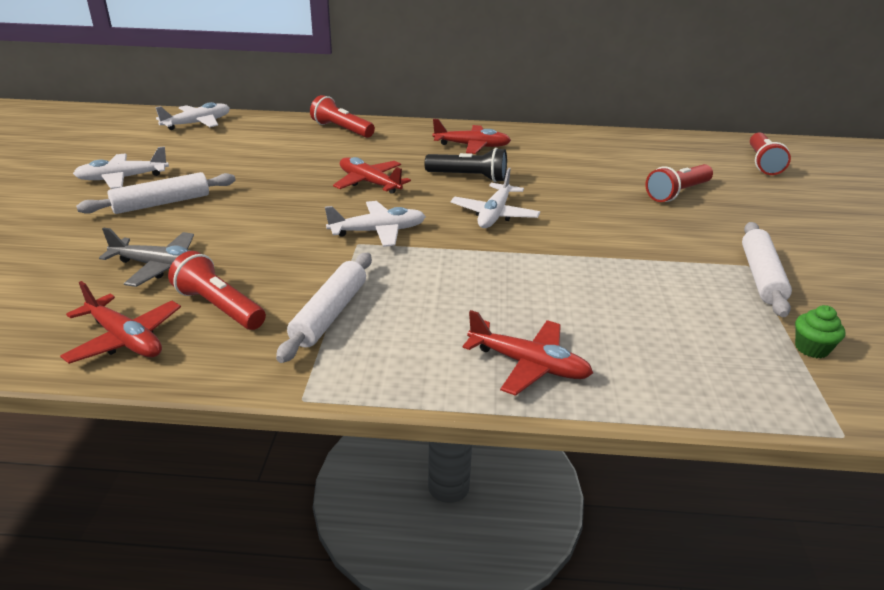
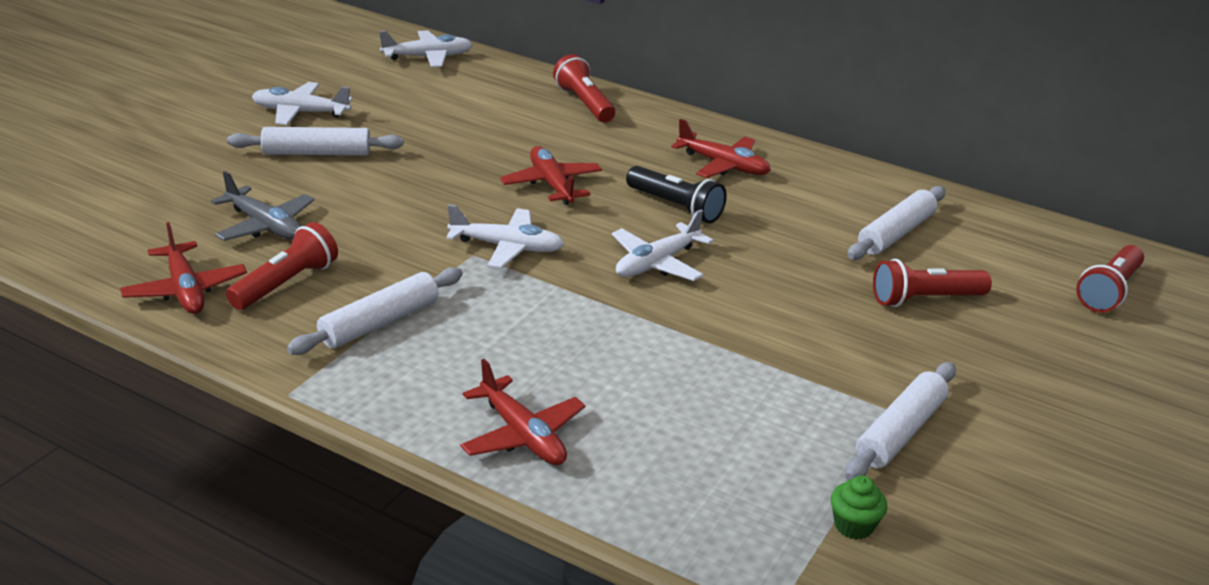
camera: 25 degrees right, 0 degrees up
(219, 307) = (286, 284): red flashlight -> red flashlight turned 60 degrees clockwise
(617, 160) = (896, 234): none -> white rolling pin

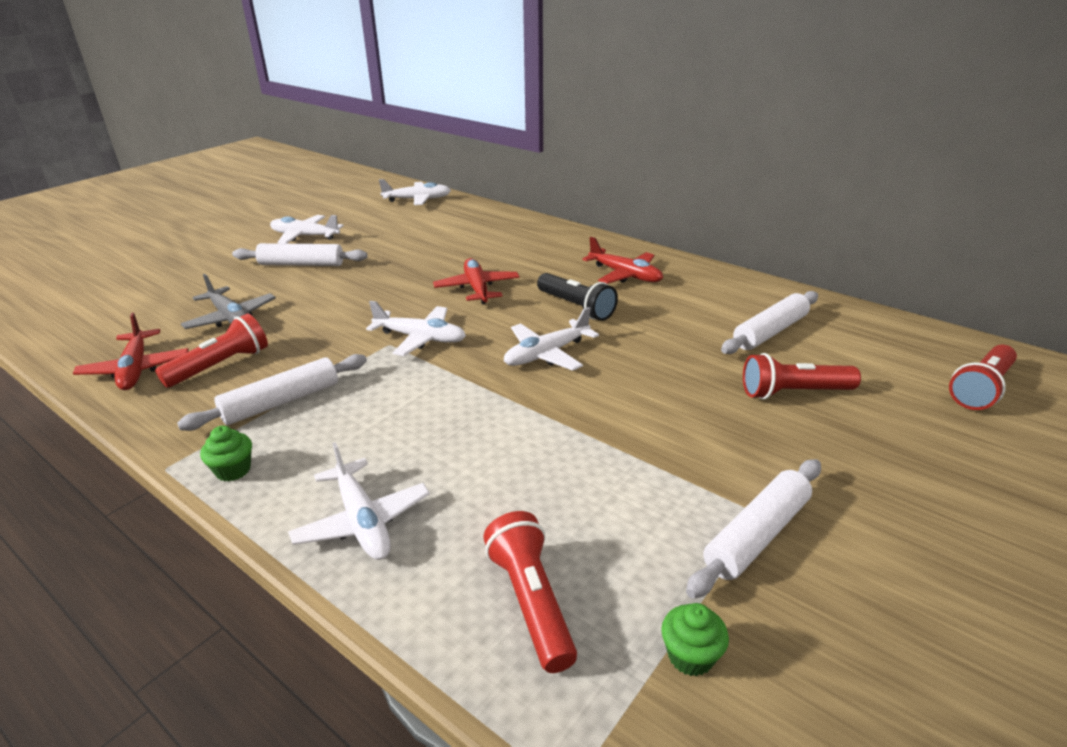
camera: 10 degrees right, 0 degrees up
(364, 393) = (233, 470): none -> green cupcake
(522, 435) = (362, 521): red plane -> white plane
(584, 103) = (524, 230): red flashlight -> red flashlight (531, 601)

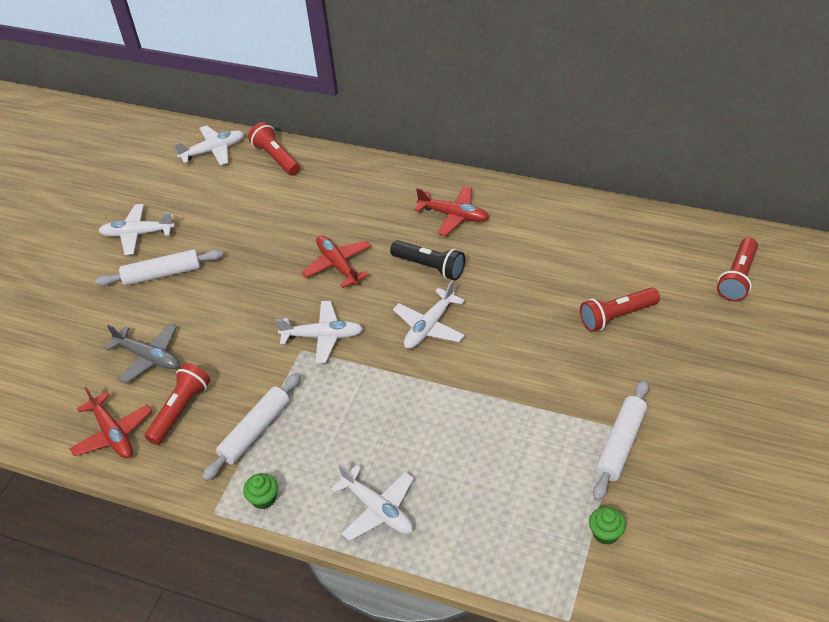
camera: 15 degrees left, 15 degrees up
(531, 601) = (507, 529): red flashlight -> red flashlight (276, 158)
(770, 332) = (586, 256): white rolling pin -> none

